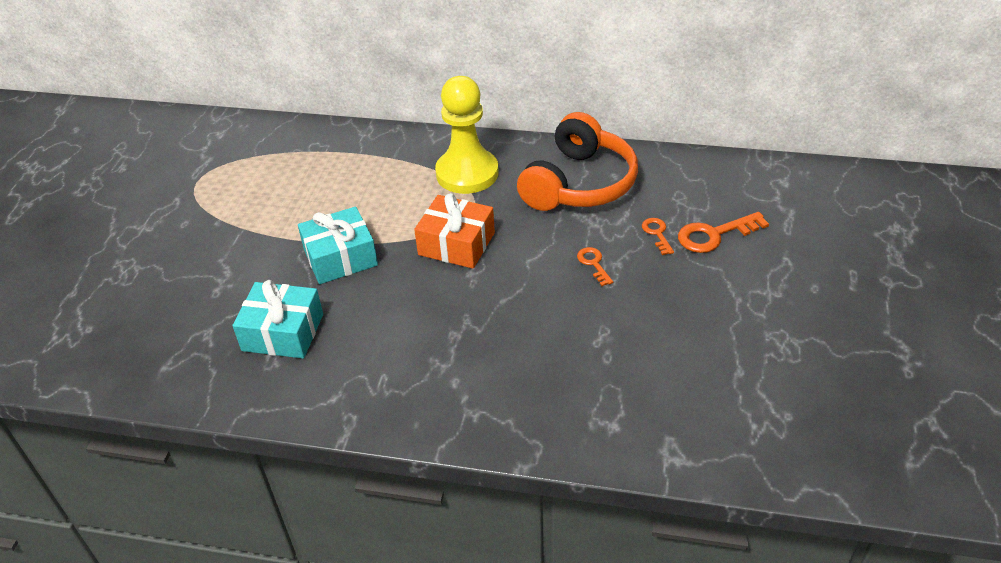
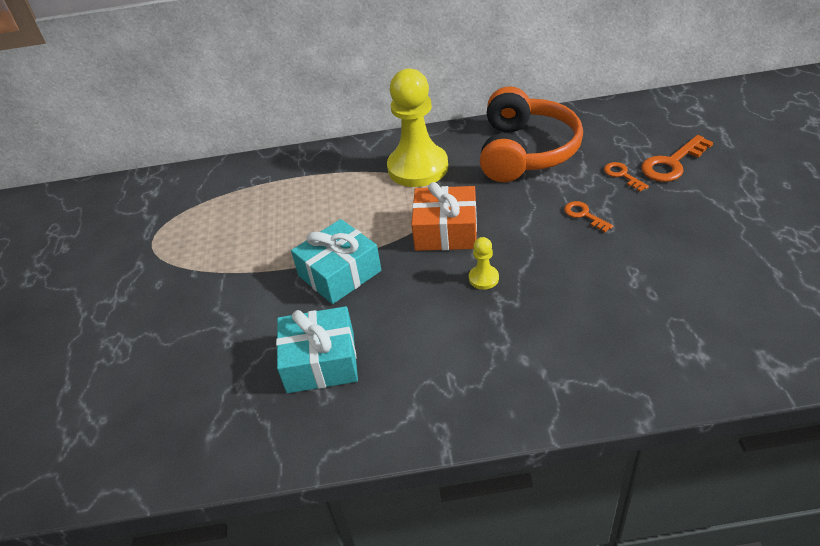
camera: 15 degrees left, 0 degrees up
(463, 298) = (483, 278): none -> yellow pawn

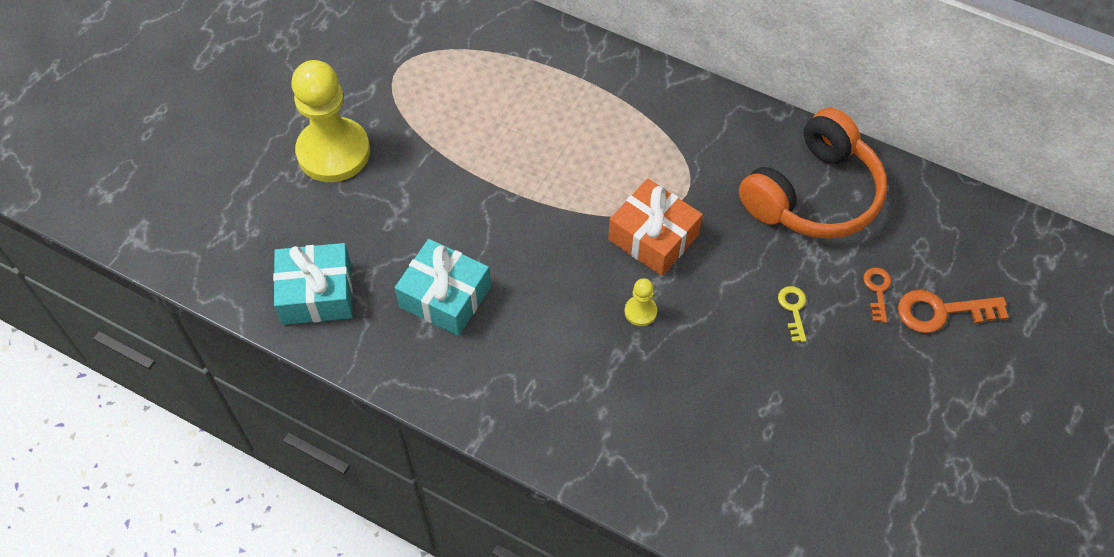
camera: 30 degrees right, 15 degrees up
(339, 273) = (526, 218): turquoise gift -> turquoise gift (317, 293)
(418, 168) = (692, 142): yellow pawn -> yellow pawn (333, 152)
(584, 215) = (793, 309): orange key -> yellow key

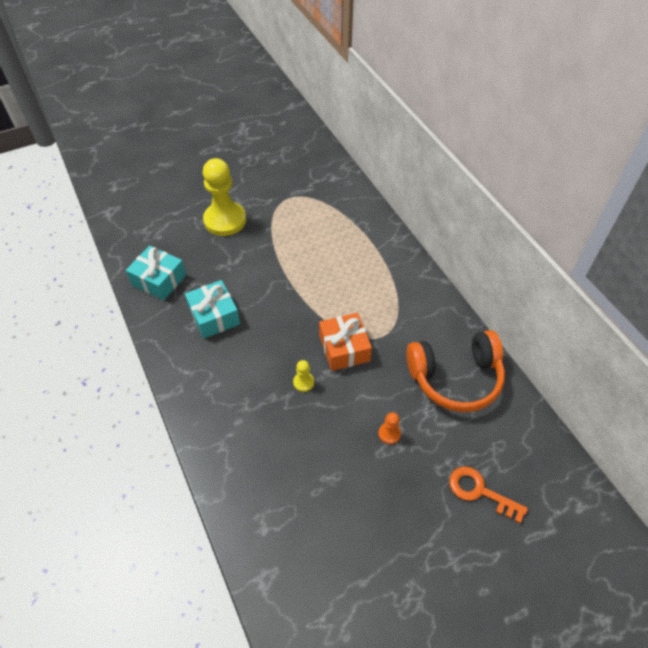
camera: 35 degrees right, 5 degrees down
(793, 309) = (389, 434): yellow key -> orange pawn
(877, 290) = (449, 454): orange key -> none

